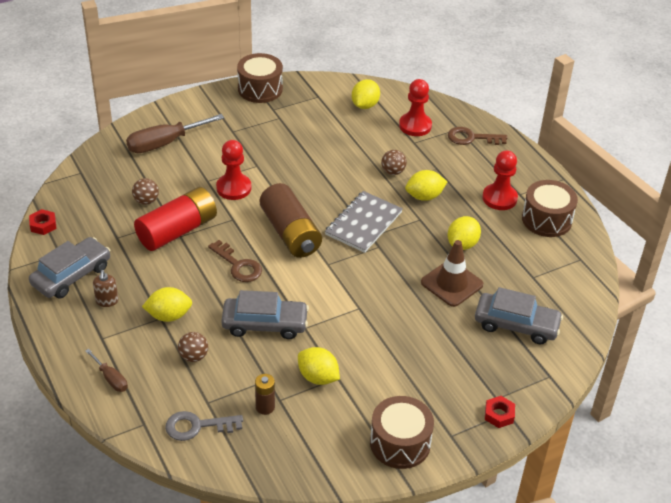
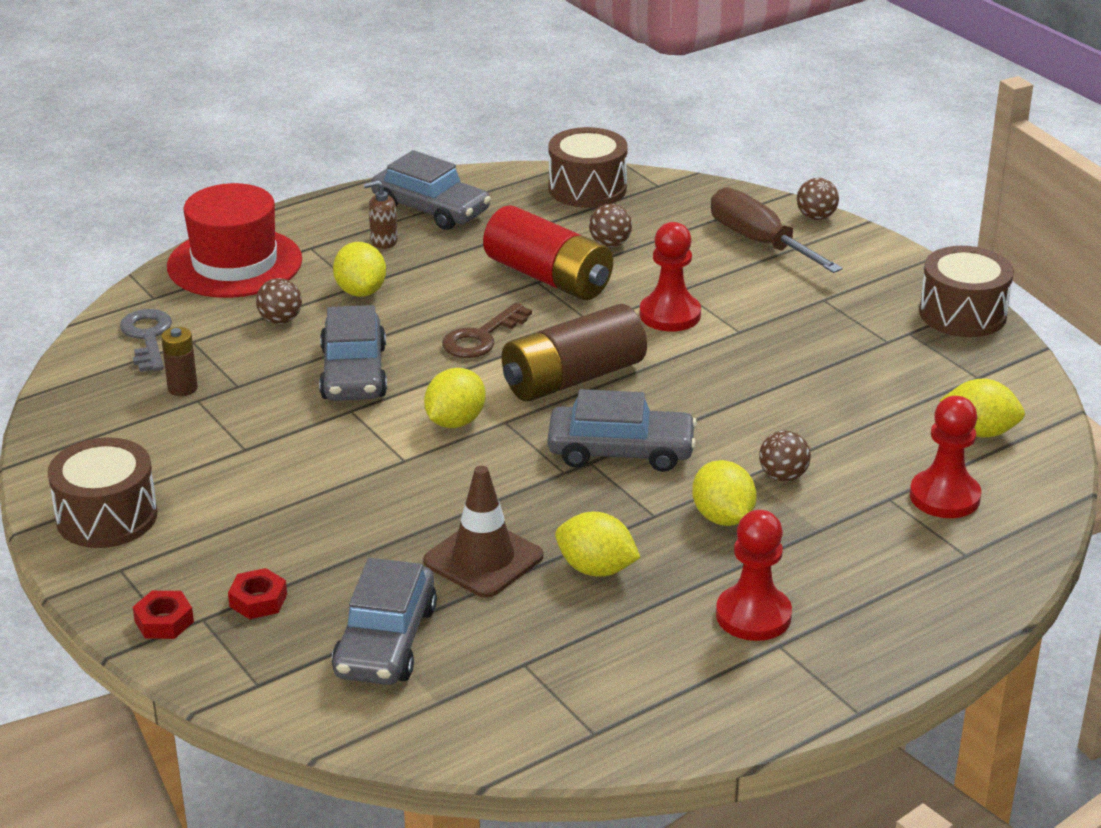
camera: 85 degrees right, 10 degrees down
(43, 225) = (530, 175): red nut -> red nut (258, 600)
(111, 378) = (234, 263): brown screwdriver -> red hat
(144, 118) = (816, 217): none -> brown ball
(318, 377) = (244, 430): yellow lemon -> yellow lemon (455, 422)
(363, 223) = (621, 451): grey notebook -> grey car
(471, 138) = (941, 573): brown key -> none
(546, 219) = (707, 684): brown drum -> brown drum (587, 188)

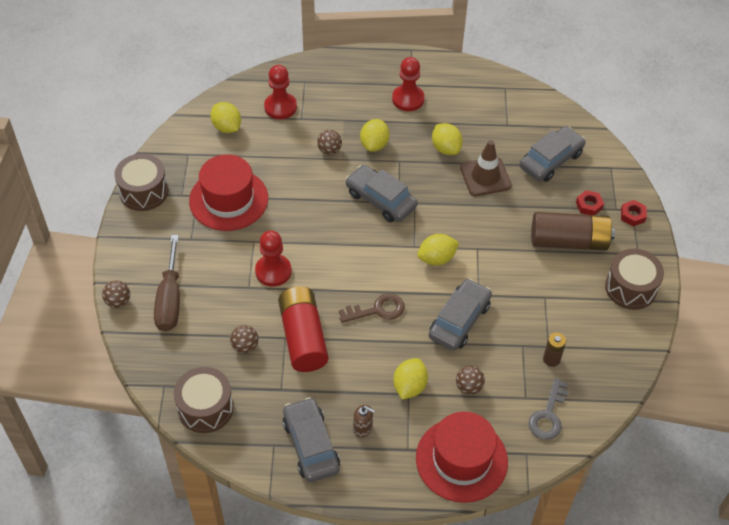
camera: 145 degrees left, 20 degrees up
(573, 378) = (360, 255): brown battery -> brown battery (569, 241)
(839, 355) = (228, 199): none -> red hat

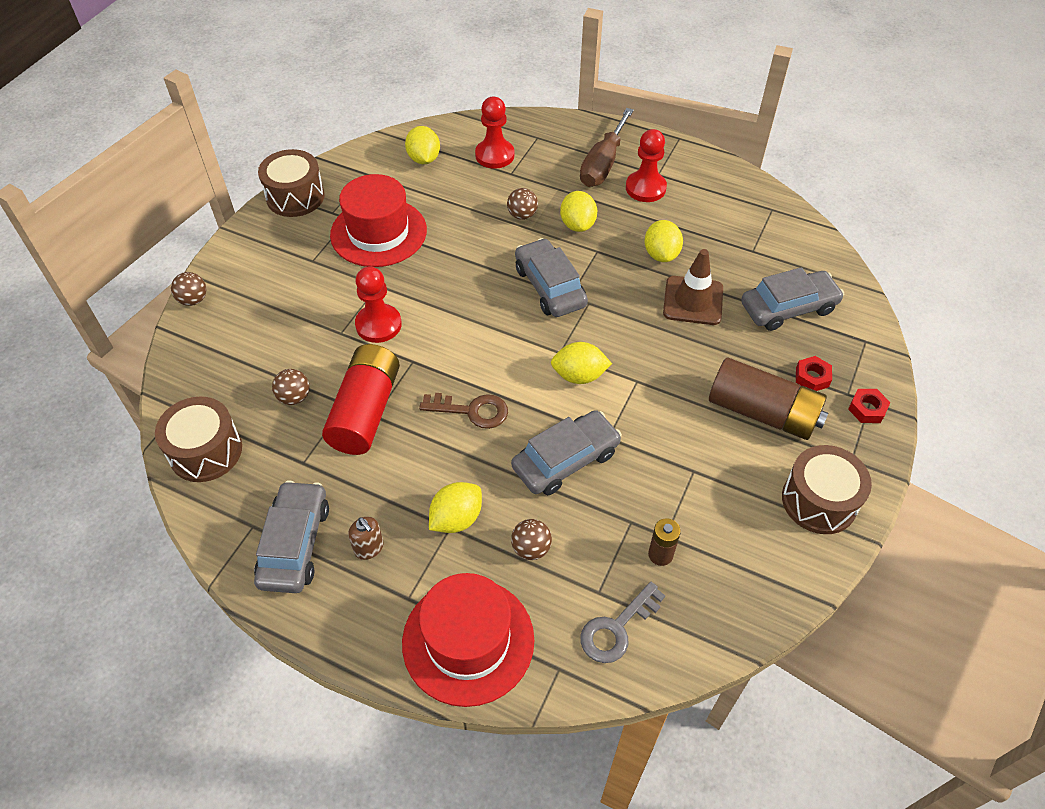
camera: 25 degrees right, 0 degrees up
(170, 299) = (248, 316): brown screwdriver -> brown screwdriver (603, 164)
(374, 144) = (577, 225): yellow lemon -> yellow lemon turned 45 degrees counterclockwise

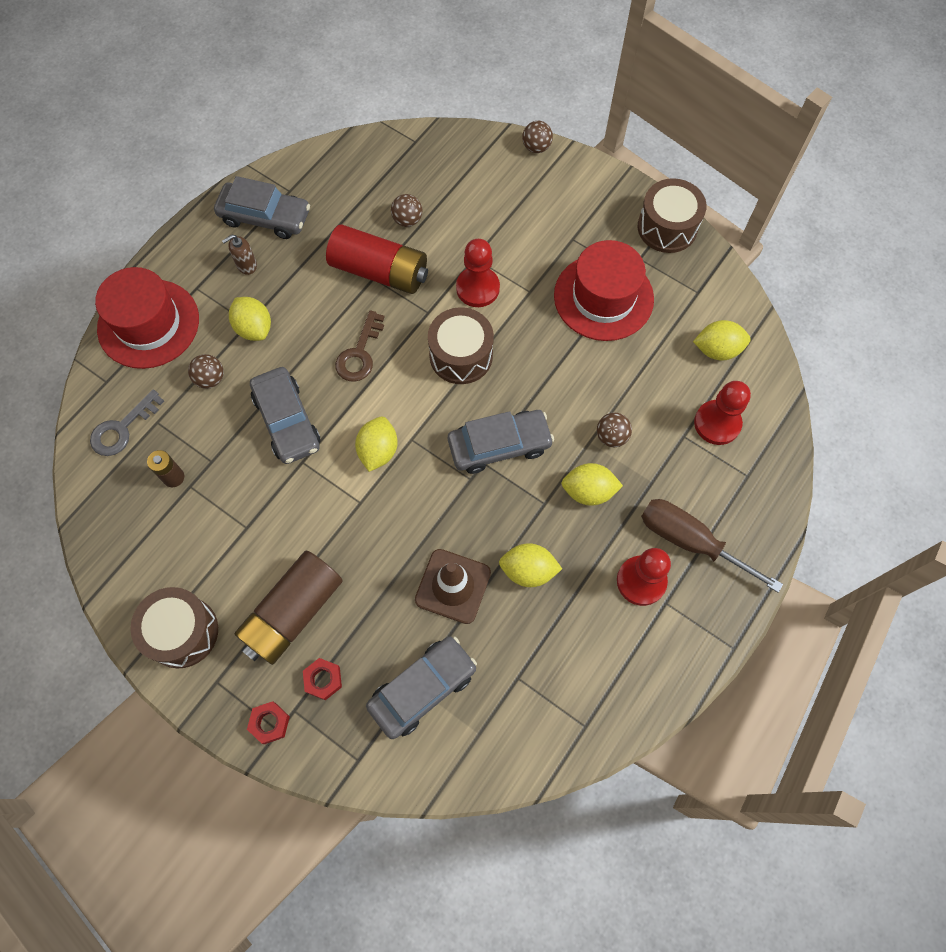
camera: 100 degrees right, 15 degrees up
(206, 451) = (367, 160): brown drum -> brown drum (461, 355)
(617, 628) = (122, 428): grey key -> grey key turned 105 degrees counterclockwise
(788, 308) = (422, 689): grey car -> grey car turned 120 degrees counterclockwise

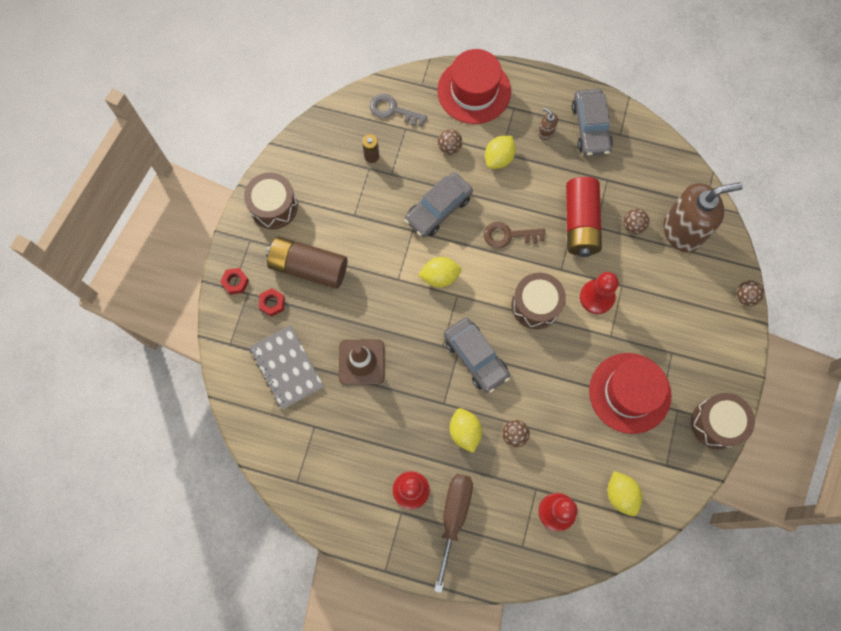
camera: 70 degrees right, 5 degrees up
(422, 689) = (287, 367): grey car -> grey notebook
(435, 175) = (683, 231): none -> brown soap dispenser
(528, 570) = (390, 408): yellow lemon -> none

